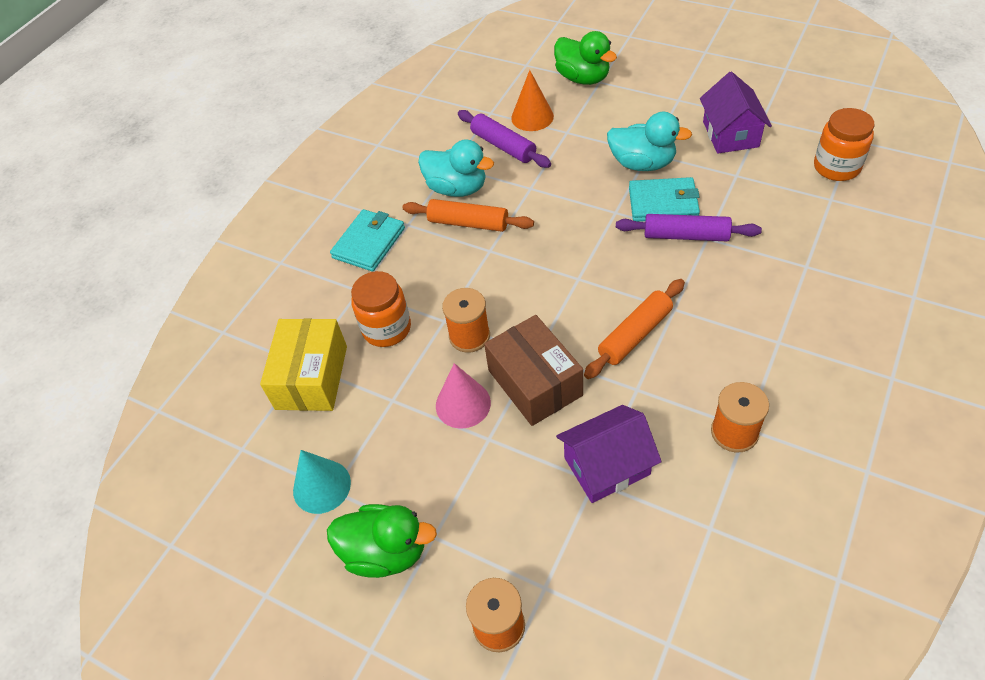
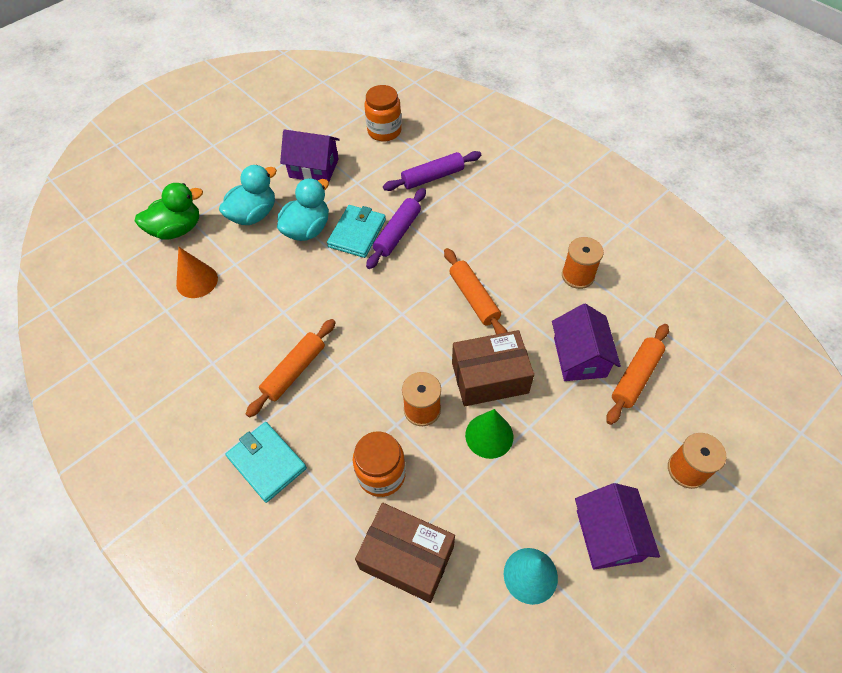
camera: 75 degrees left, 5 degrees up
(311, 377) = (407, 557): yellow box -> brown box
(386, 552) = (608, 535): green duck -> purple house
(457, 188) = (245, 367): turquoise duck -> turquoise duck (254, 214)
(463, 404) = (489, 435): pink cone -> green cone
(503, 146) = (217, 314): purple rolling pin -> purple rolling pin (432, 177)
(607, 537) = (635, 377): none -> orange rolling pin

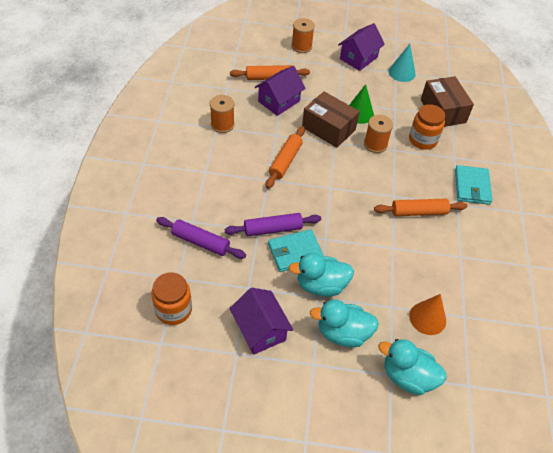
camera: 135 degrees left, 5 degrees down
(177, 229) = (407, 376): green duck -> turquoise duck

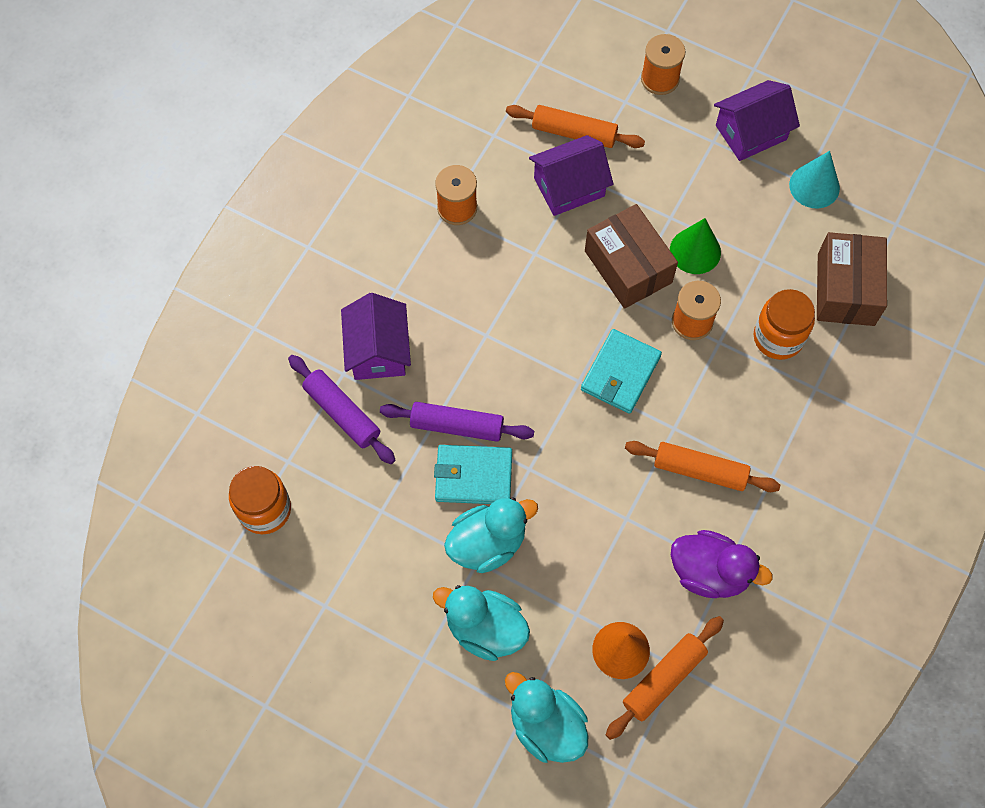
camera: 25 degrees right, 15 degrees up
(260, 330) = (371, 582): purple house -> purple house (378, 350)
(285, 161) = (528, 309): orange rolling pin -> orange rolling pin (663, 679)
(321, 285) = (487, 543): turquoise duck -> turquoise duck turned 135 degrees clockwise
(453, 261) = (709, 572): none -> purple duck
(472, 187) = (814, 453): turquoise wallet -> turquoise wallet (620, 373)

